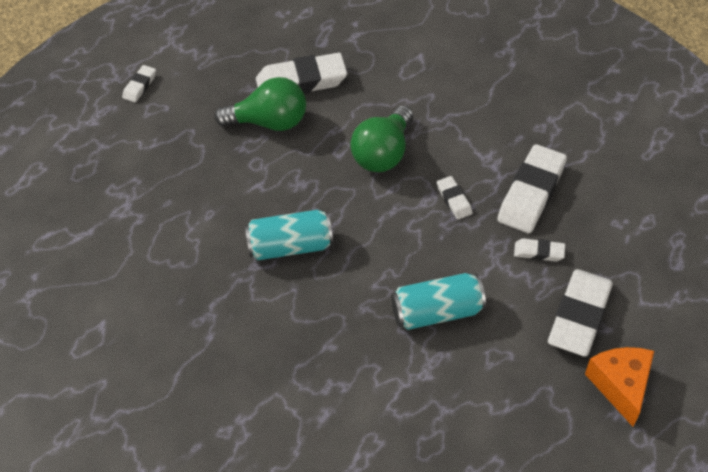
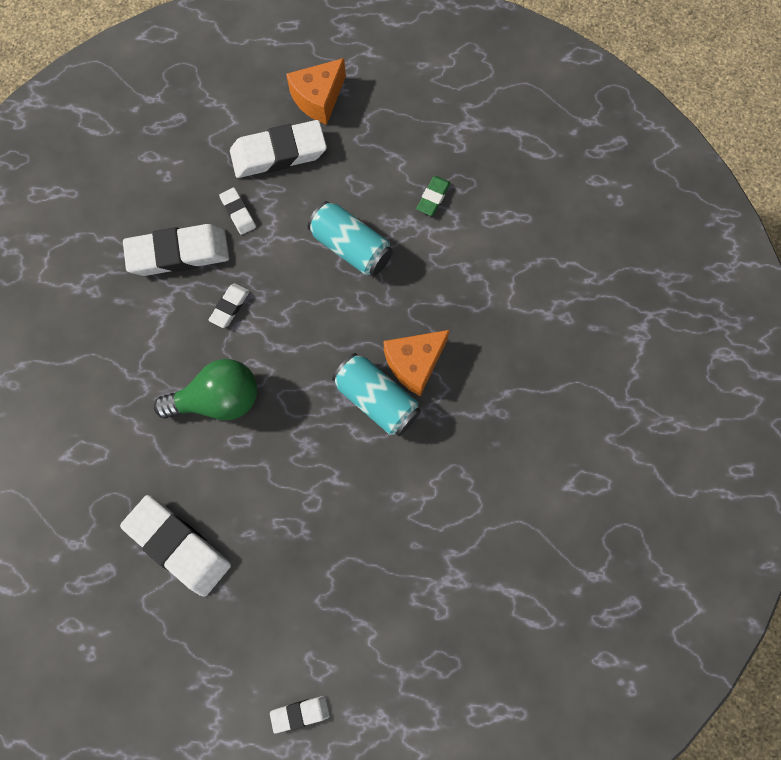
camera: 130 degrees left, 20 degrees up
(269, 122) = (254, 533): green light bulb -> none
(294, 289) = (414, 363): none -> orange cheese
(433, 409) = (433, 197): none -> green eraser

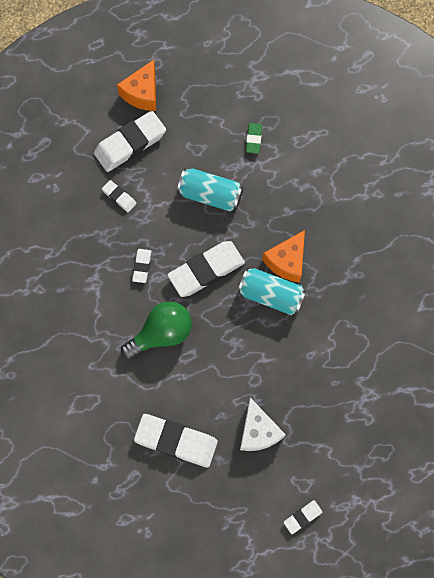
camera: 20 degrees left, 0 degrees up
(179, 253) = (89, 241): white eraser -> white eraser (206, 270)
(288, 573) = (258, 431): none -> white cheese

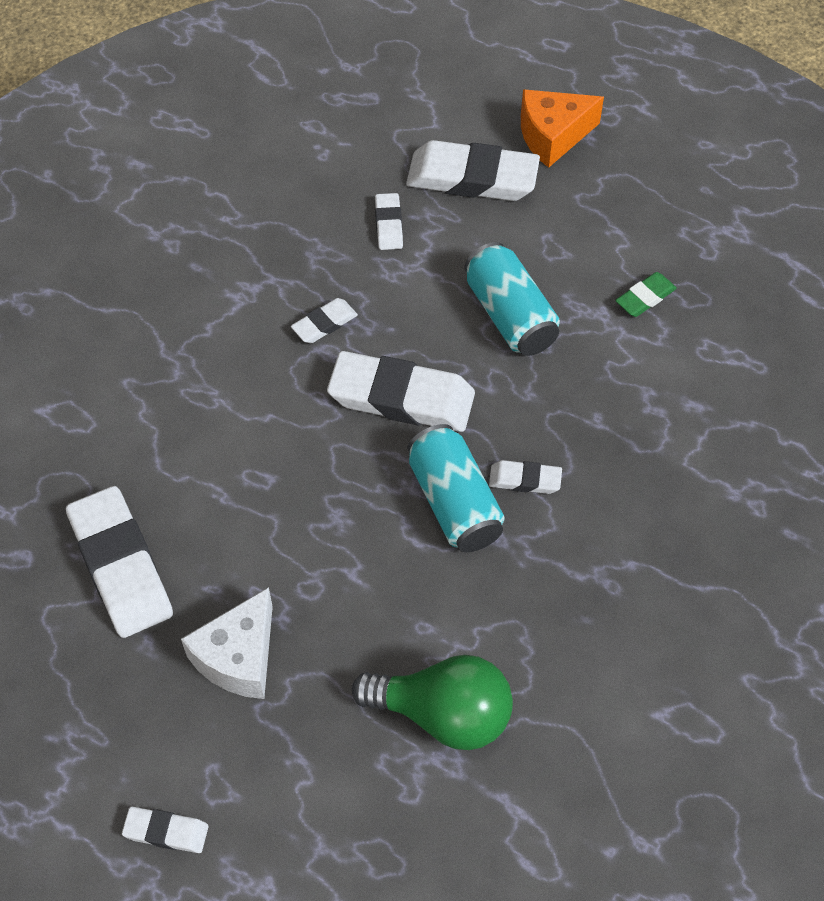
camera: 45 degrees right, 15 degrees down
(161, 333) = (256, 422): green light bulb -> green light bulb (443, 714)
(287, 261) = (525, 480): orange cheese -> white eraser

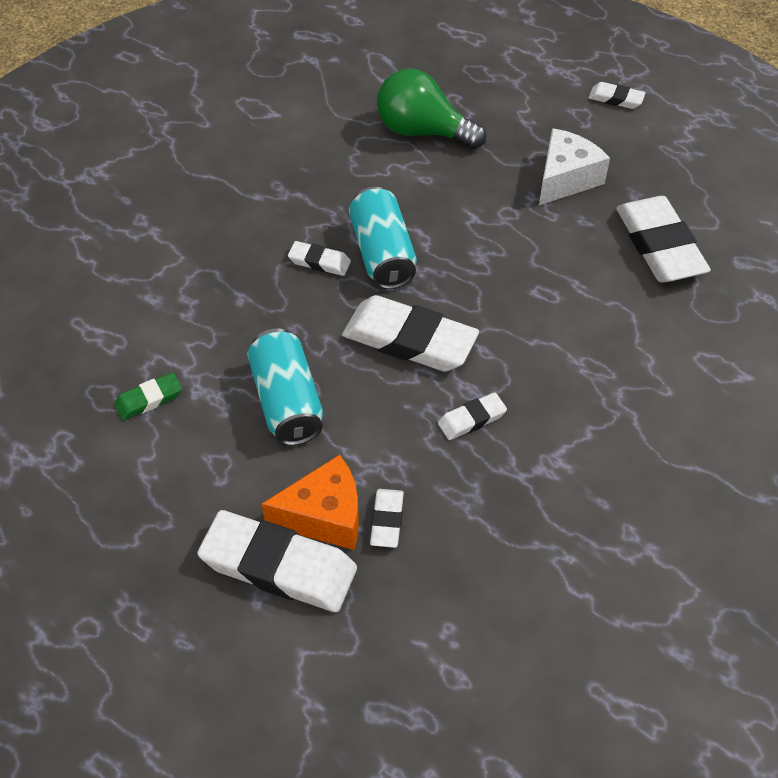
camera: 170 degrees left, 5 degrees down
(552, 136) = (165, 611): orange cheese -> orange cheese (324, 516)

